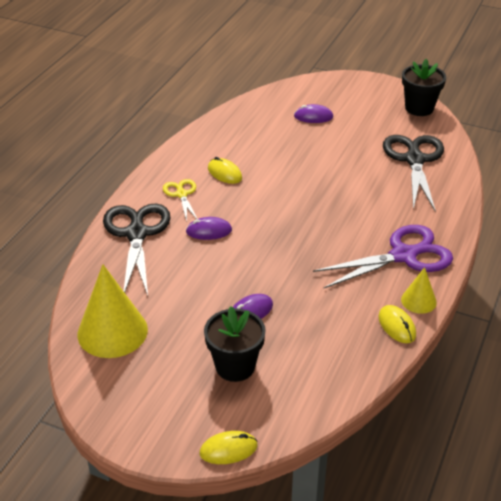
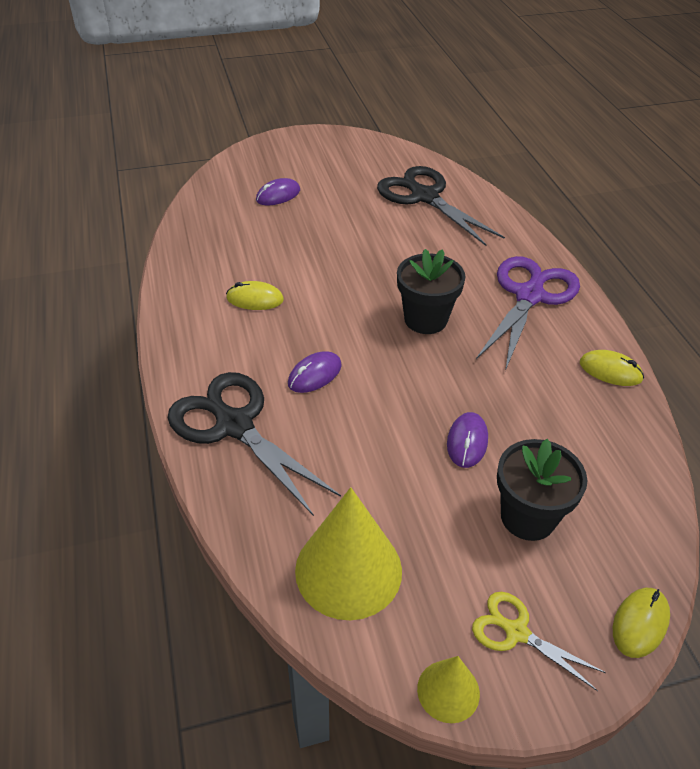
camera: 40 degrees left, 5 degrees up
(181, 194) = (233, 348): yellow scissors -> yellow scissors (515, 632)
(418, 301) = (596, 334): yellow cone -> yellow cone (448, 691)
(419, 108) = (369, 145): black flower pot -> black flower pot (425, 319)

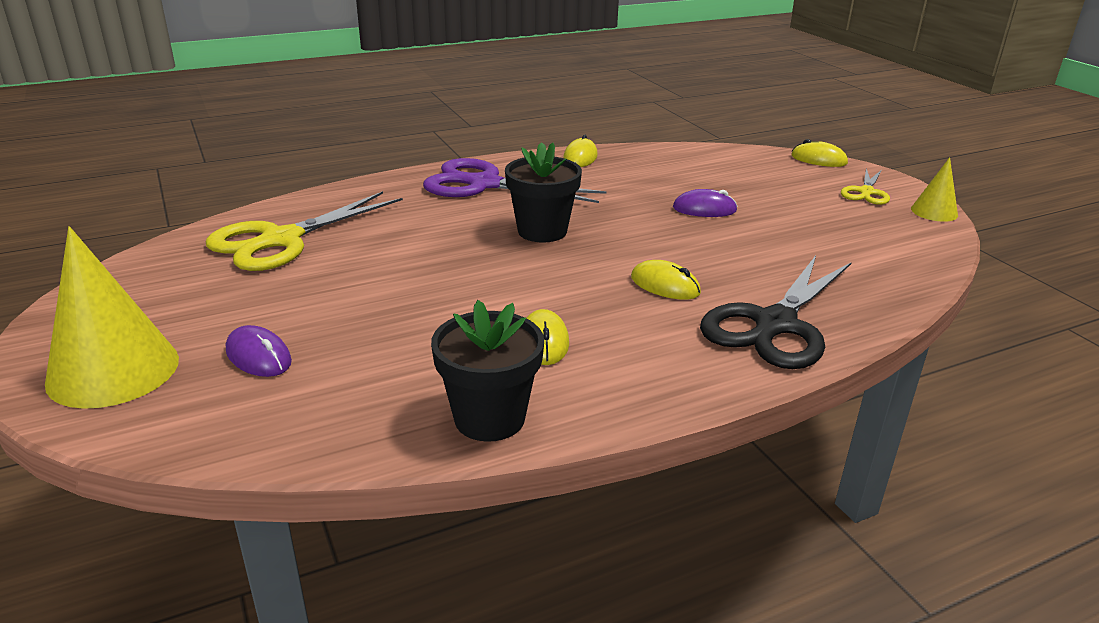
camera: 100 degrees left, 15 degrees down
(314, 375) = (665, 285): purple mouse -> yellow mouse
(348, 570) = (882, 250): yellow cone -> yellow cone (113, 370)
(424, 196) = (280, 240): black scissors -> yellow scissors
(528, 517) = (764, 188): black flower pot -> black flower pot (489, 418)

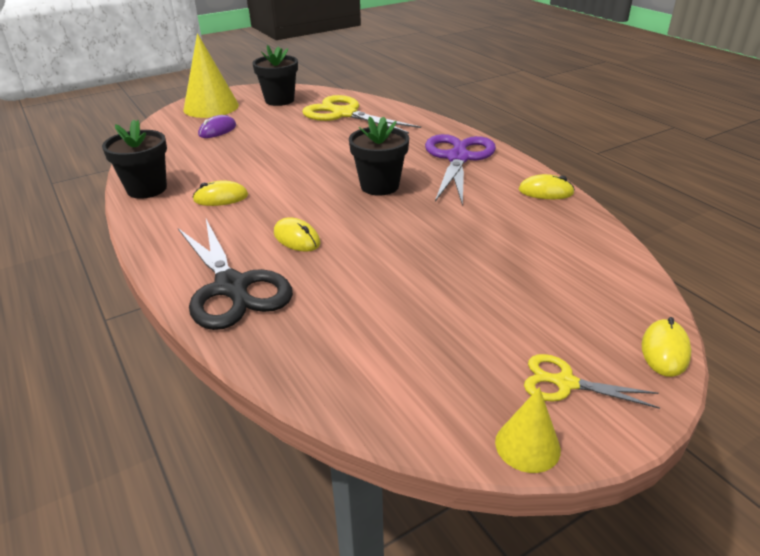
camera: 85 degrees right, 5 degrees up
(155, 293) = (279, 100): none -> black flower pot
(665, 285) = (297, 238): yellow mouse -> yellow mouse turned 75 degrees counterclockwise
(704, 209) = (453, 258): purple mouse -> none
(774, 325) = (232, 287): black scissors -> black scissors turned 150 degrees counterclockwise

